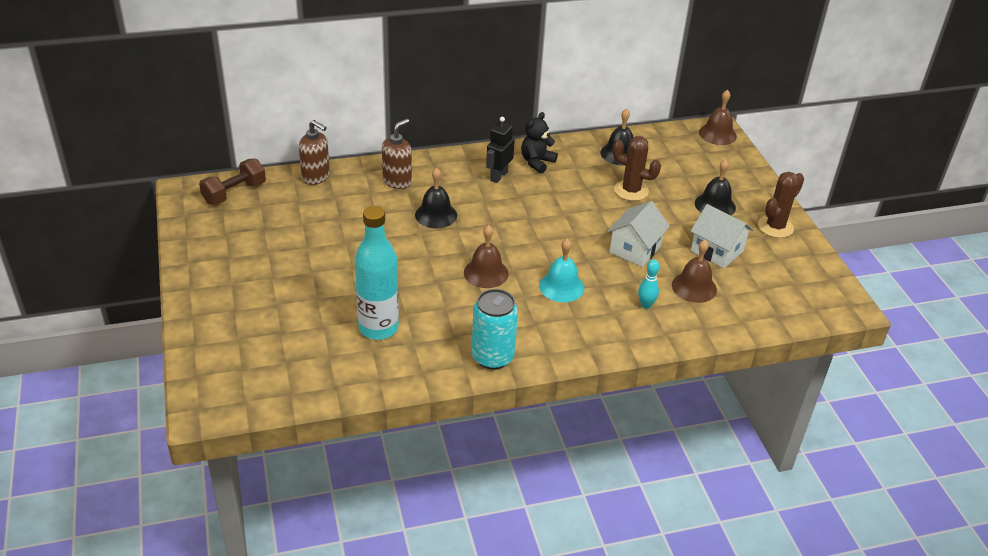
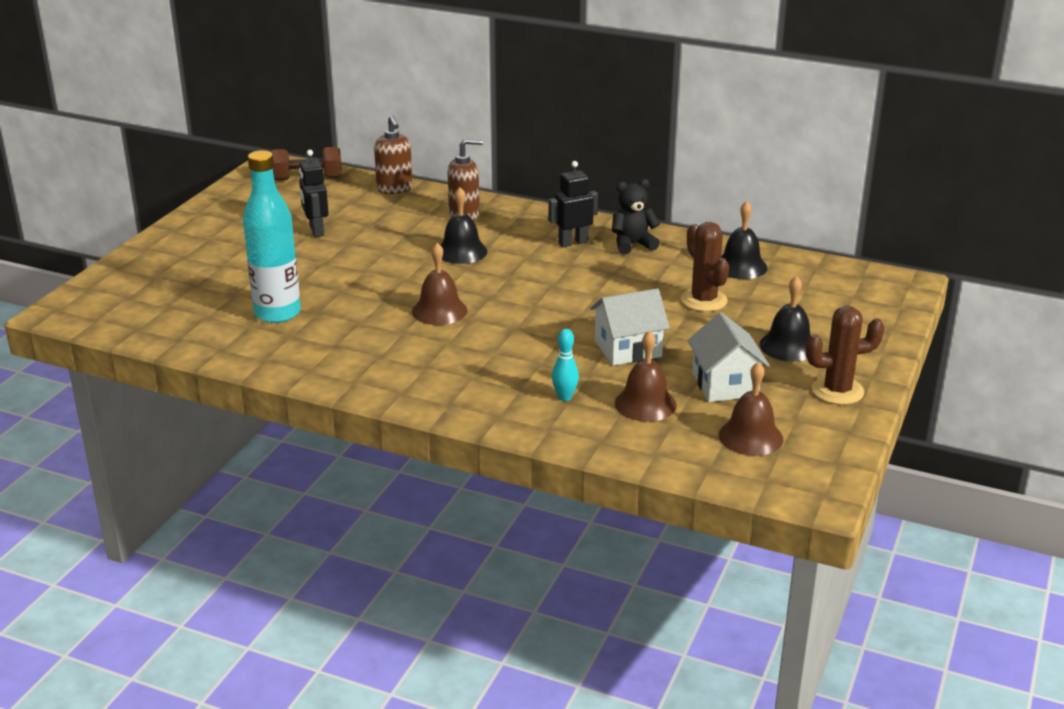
camera: 40 degrees right, 10 degrees down
(307, 240) = (316, 230): none -> black robot
(492, 357) = (344, 374): turquoise can -> none
(561, 286) = (498, 349): turquoise bell -> none
(717, 134) = (897, 287): brown bell -> brown bell (750, 436)

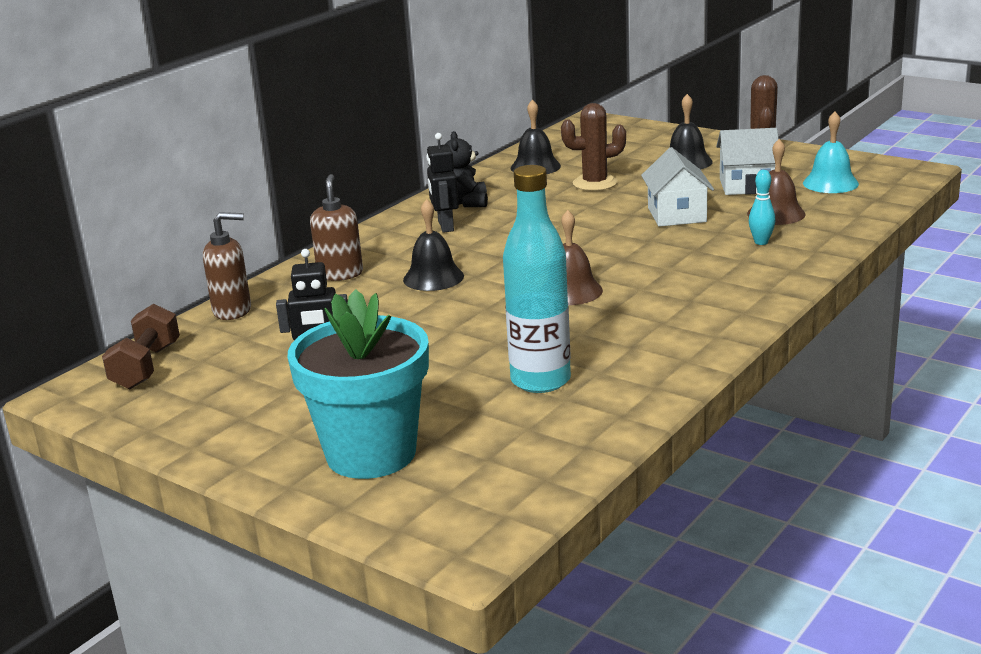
camera: 75 degrees left, 5 degrees down
(180, 267) = (371, 454): none -> turquoise flower pot
(750, 436) = (830, 183): brown bell -> turquoise bell

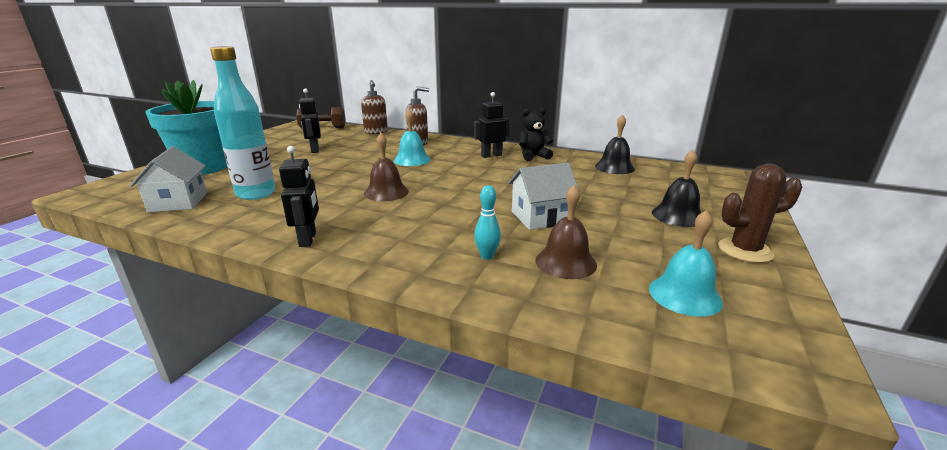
camera: 75 degrees right, 0 degrees up
(433, 277) = (412, 160): black bell -> turquoise bell
(595, 183) = (594, 186): brown cactus -> none
(708, 327) = (308, 239): none -> black robot
(747, 186) = (636, 245): white house -> white house (178, 202)

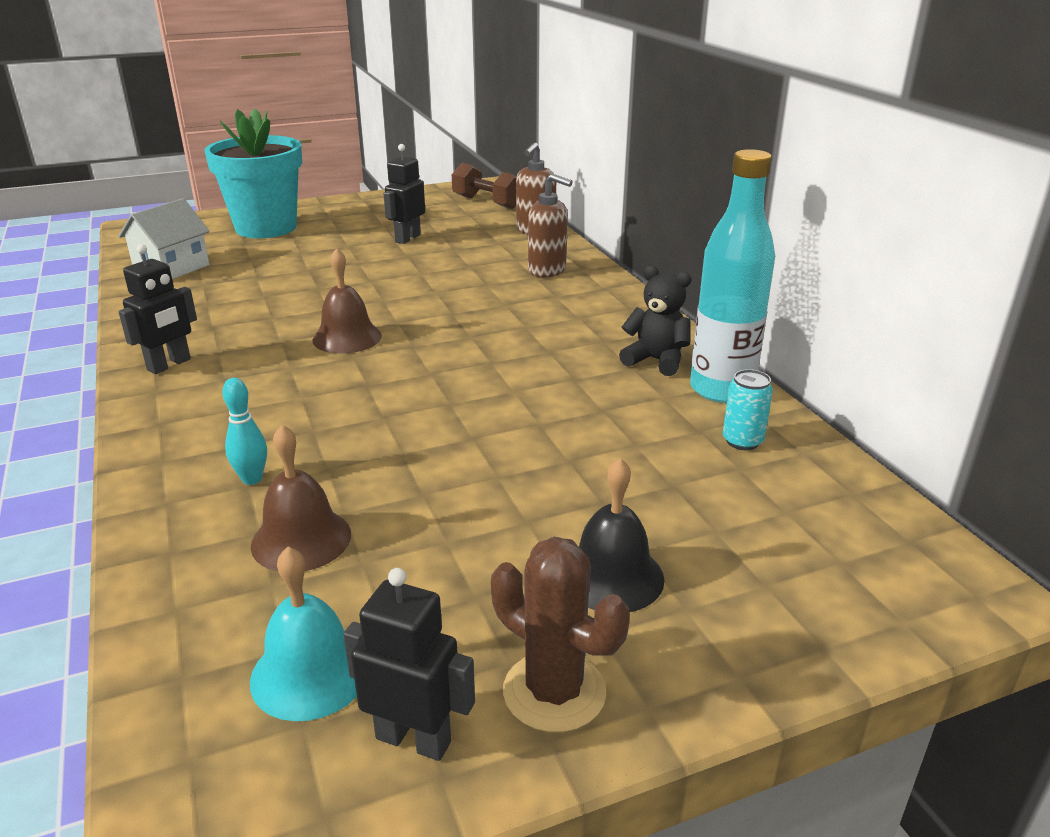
camera: 45 degrees right, 5 degrees up
(256, 194) = (239, 284): turquoise bottle -> turquoise bottle (721, 390)
(412, 160) = (478, 298): turquoise bell -> none
(491, 155) = (596, 332): black robot -> black robot (414, 739)
(540, 217) = (421, 464): white house -> none
(614, 167) = (742, 441): black bell -> turquoise can

